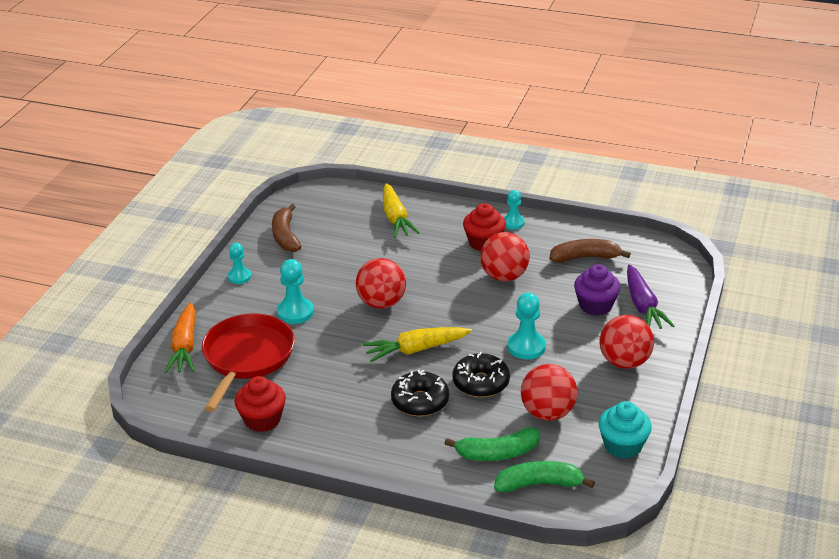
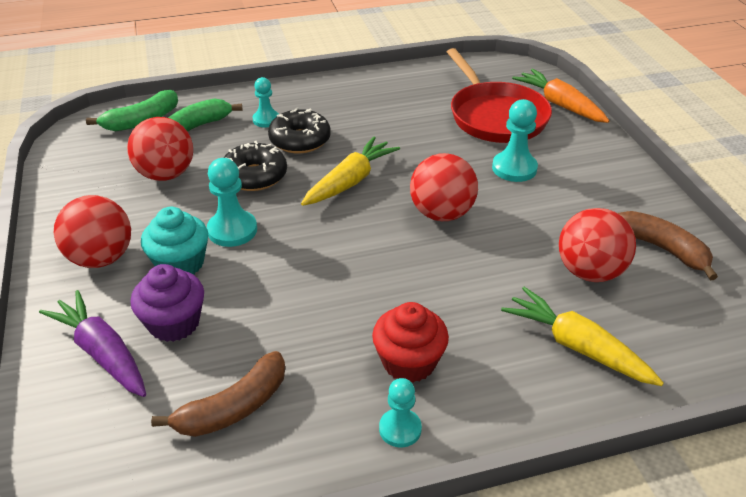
camera: 145 degrees right, 5 degrees up
(239, 277) = (623, 179): turquoise pawn -> turquoise pawn (266, 120)
(262, 420) = (417, 83): red cupcake -> none
(504, 276) = (331, 315): red ball -> red ball (589, 272)
(622, 445) = (73, 174): turquoise cupcake -> turquoise cupcake (180, 263)

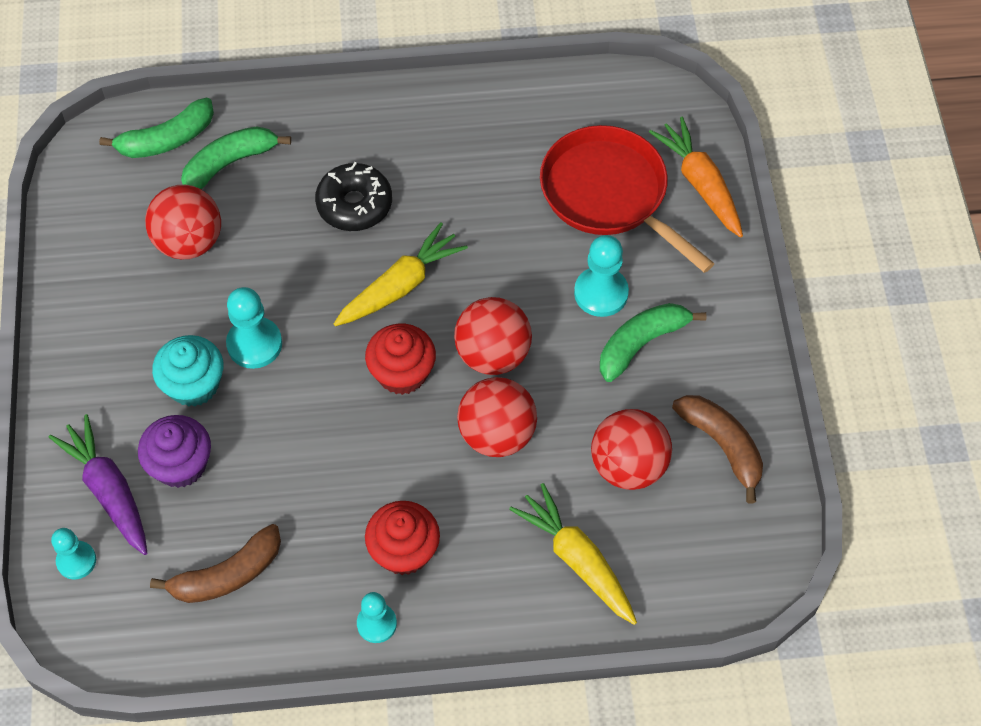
camera: 10 degrees right, 20 degrees up
(101, 258) = (111, 364): red ball -> red ball (497, 434)
(255, 176) = (291, 260): black donut -> none
(266, 120) = (319, 160): turquoise pawn -> turquoise pawn (76, 561)
(368, 234) = (402, 373): none -> red cupcake
(495, 116) = (609, 194): red pan -> red pan turned 150 degrees clockwise
(560, 193) = (641, 344): none -> green banana

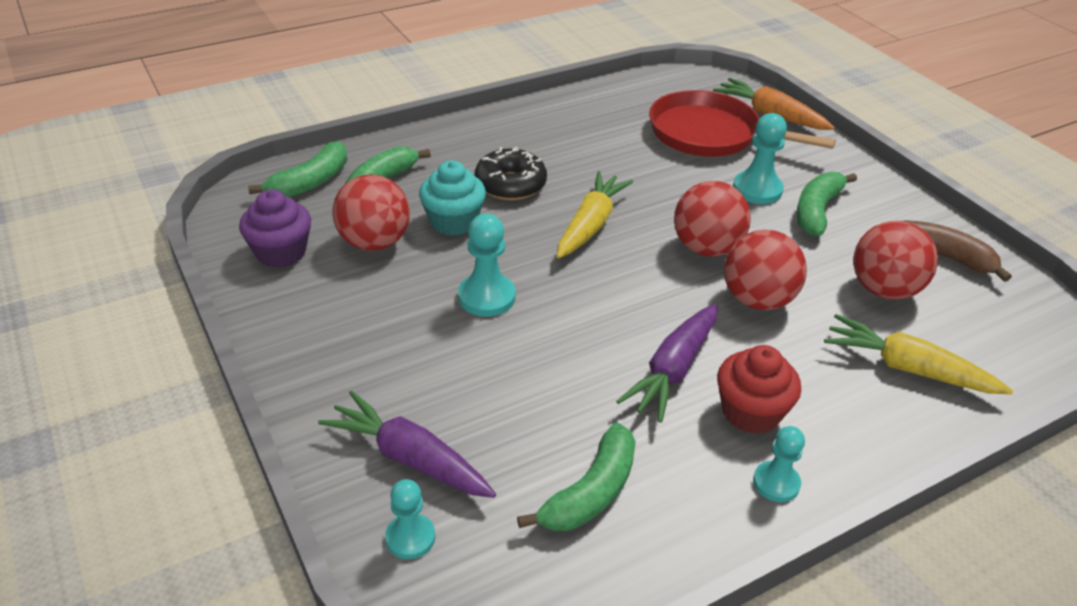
camera: 25 degrees left, 20 degrees down
(181, 465) = (475, 411): purple cupcake -> purple cupcake (281, 252)
(194, 385) = (446, 343): turquoise cupcake -> turquoise cupcake (453, 221)
(228, 574) = (591, 492): brown banana -> green banana
(366, 484) = (672, 370): none -> purple carrot
(402, 373) = (639, 281): red cupcake -> none

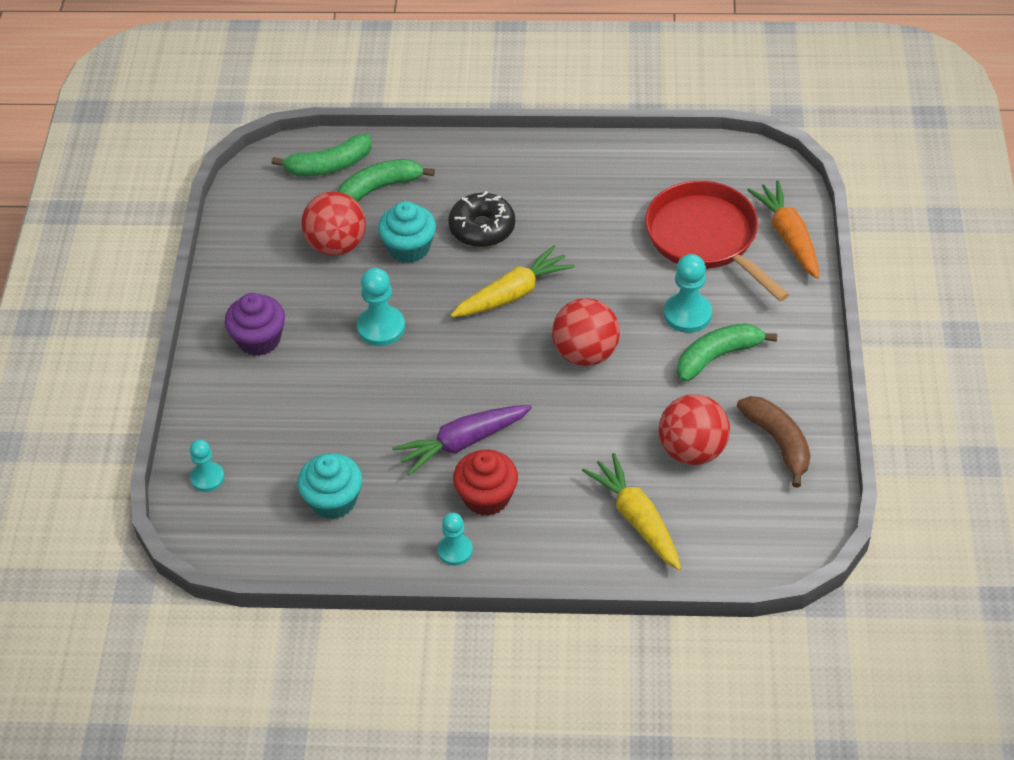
camera: 35 degrees right, 10 degrees up
(281, 252) = (265, 228): purple cupcake -> purple cupcake (259, 339)
(409, 457) = (242, 427): purple carrot -> none
(591, 492) = (333, 500): green banana -> turquoise cupcake
(757, 300) = (580, 415): red ball -> none

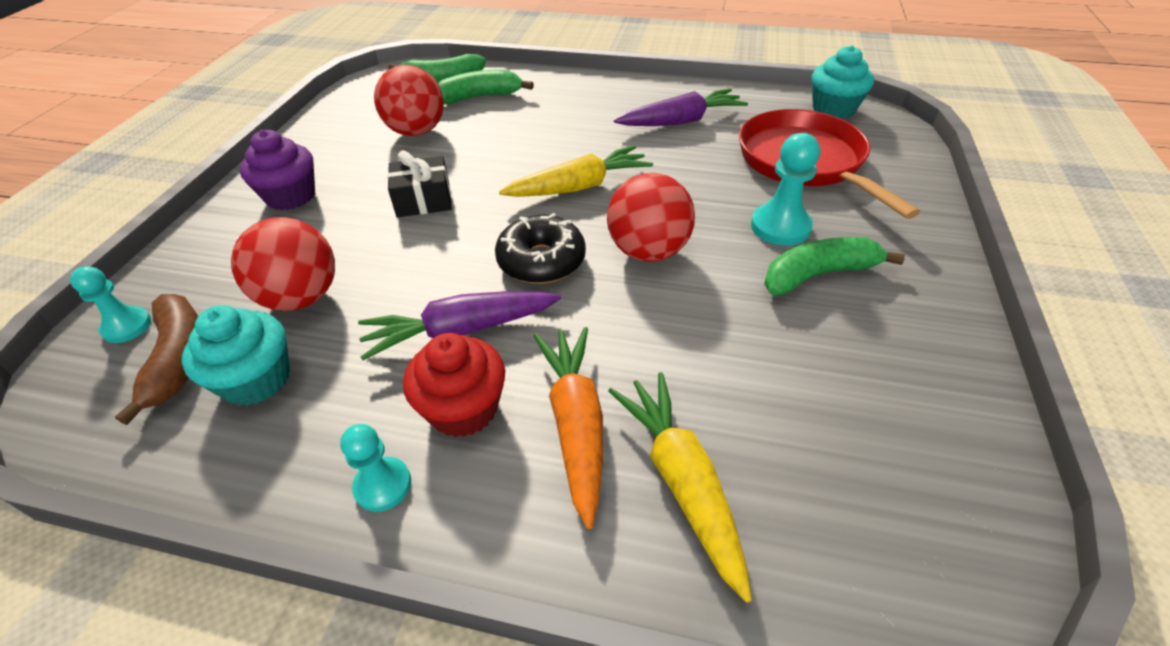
camera: 10 degrees right, 5 degrees down
(381, 327) = (423, 200): turquoise pawn -> black gift
(409, 248) = (486, 140): turquoise cupcake -> turquoise cupcake (833, 109)
(482, 228) = (565, 132): black donut -> black donut (541, 261)
(589, 198) = (681, 121): none -> purple carrot
(692, 450) = (779, 388): red ball -> red ball (301, 297)
(778, 442) = (913, 395): brown banana -> brown banana (178, 358)
(788, 236) = (901, 169): orange carrot -> orange carrot (575, 423)

